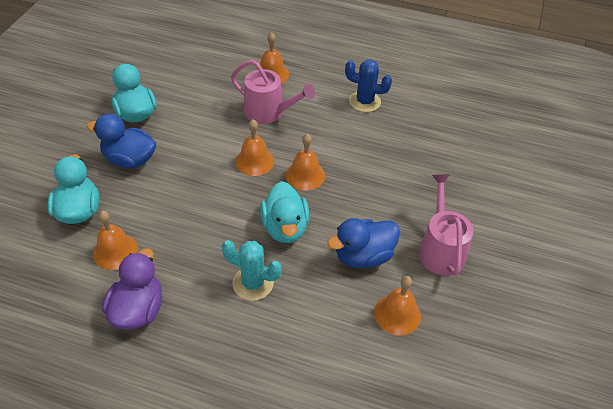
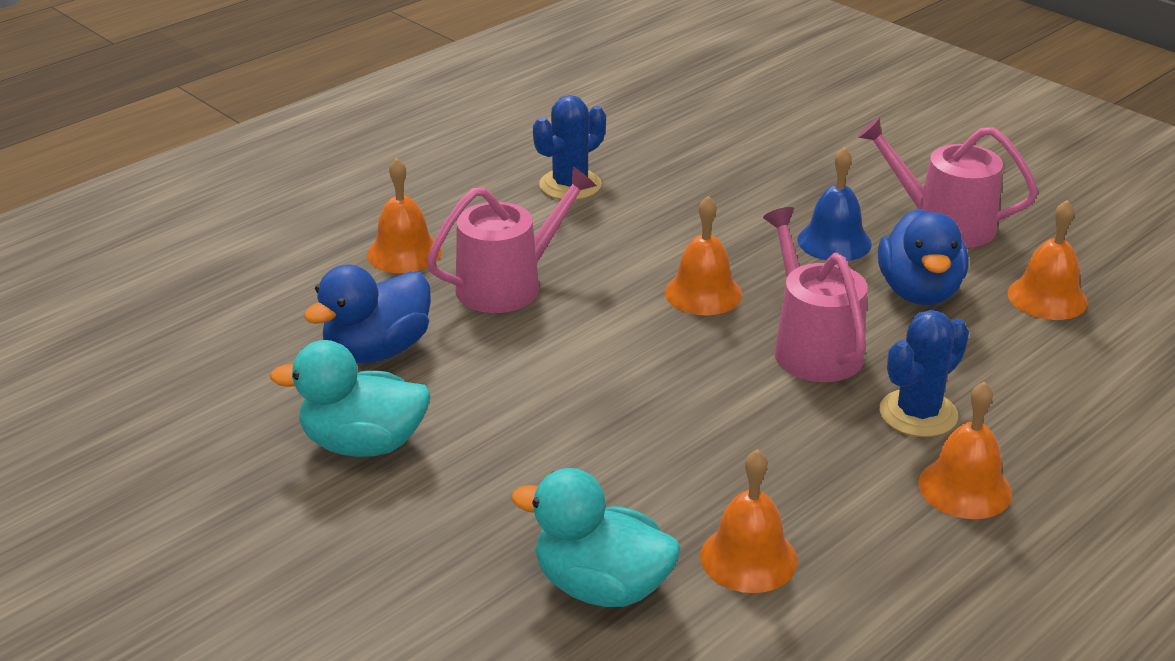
camera: 60 degrees left, 15 degrees down
(129, 160) = (500, 484): blue duck -> blue duck (377, 351)
(138, 310) = (912, 560): purple duck -> none
(253, 283) = (918, 414): turquoise cactus -> blue cactus
(254, 161) = (627, 335): orange bell -> orange bell (965, 488)
(285, 228) = (812, 347): turquoise duck -> pink watering can
(387, 209) = (834, 241): none -> blue bell

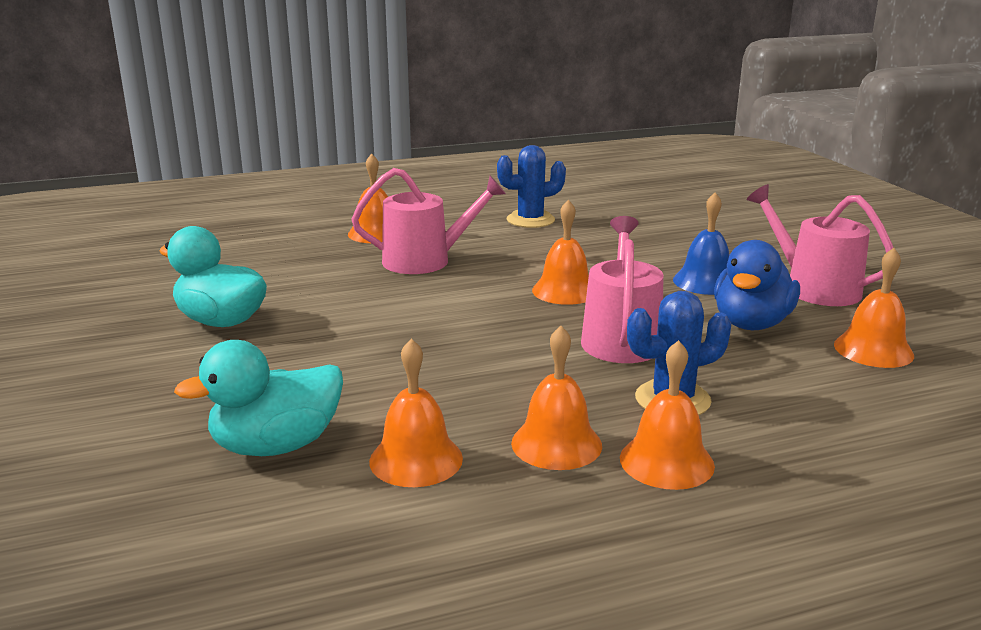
camera: 25 degrees right, 10 degrees down
(377, 351) = (295, 276): blue duck -> none
(601, 587) = (276, 446): turquoise duck -> turquoise duck turned 75 degrees counterclockwise
(857, 499) = (556, 444): none -> orange bell

